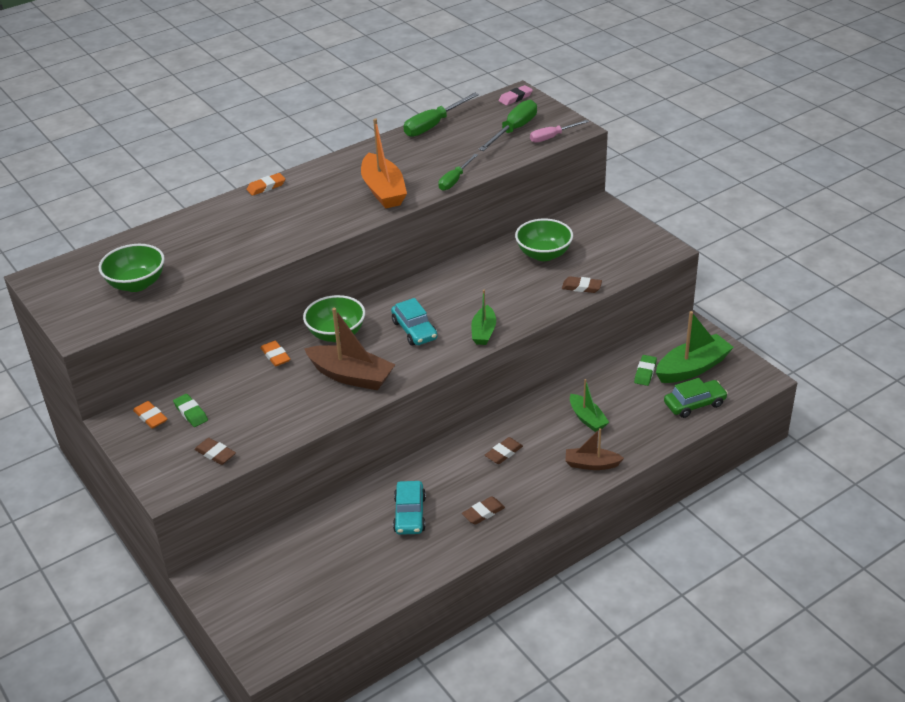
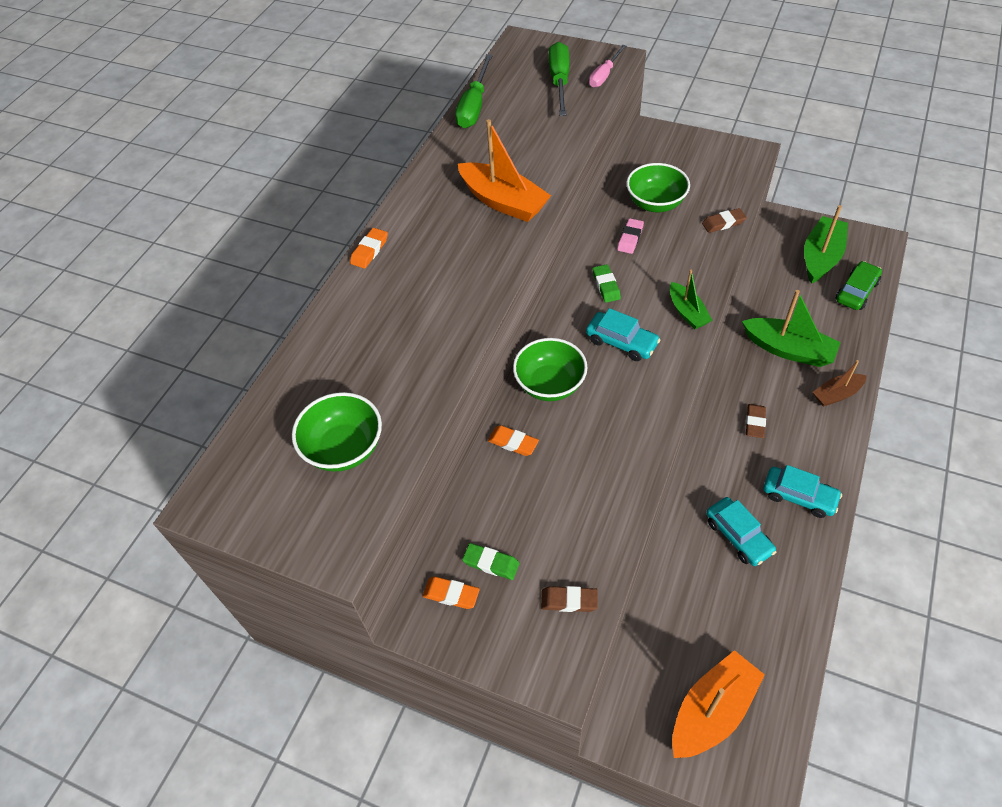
camera: 30 degrees left, 15 degrees up
(278, 600) = (712, 711): none -> orange boat
(351, 376) = (614, 427): brown boat -> none
(455, 180) = (563, 160): green screwdriver -> none
(483, 513) = (799, 496): brown eraser -> turquoise car
(515, 98) = (522, 46): pink eraser -> pink eraser (630, 238)
(587, 418) = (788, 350): green boat -> green boat, size x1.66
(645, 372) = (789, 280): green eraser -> green eraser (606, 286)

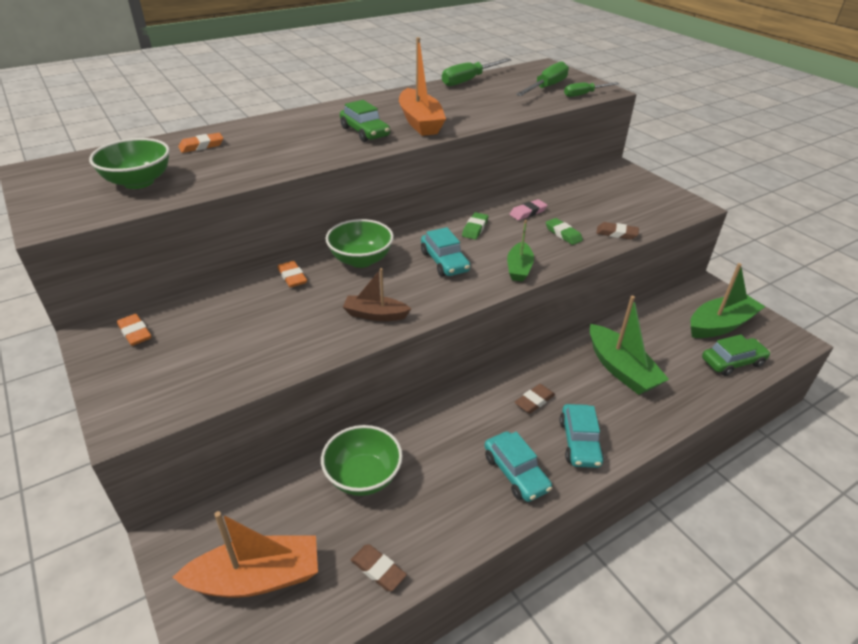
camera: 30 degrees right, 15 degrees down
(369, 251) = (302, 112): orange eraser -> orange eraser (201, 146)
(469, 247) = (365, 132): none -> green car
(491, 563) = (183, 331): green eraser -> green eraser (563, 234)
(569, 601) = (198, 382): brown eraser -> brown eraser (378, 569)
(604, 75) = (584, 94): pink screwdriver -> green screwdriver
(655, 203) = (573, 203): green bowl -> green bowl (363, 476)
(738, 536) = (429, 468): turquoise car -> turquoise car (579, 442)
(836, 394) = (634, 421): brown boat -> brown boat (375, 315)

